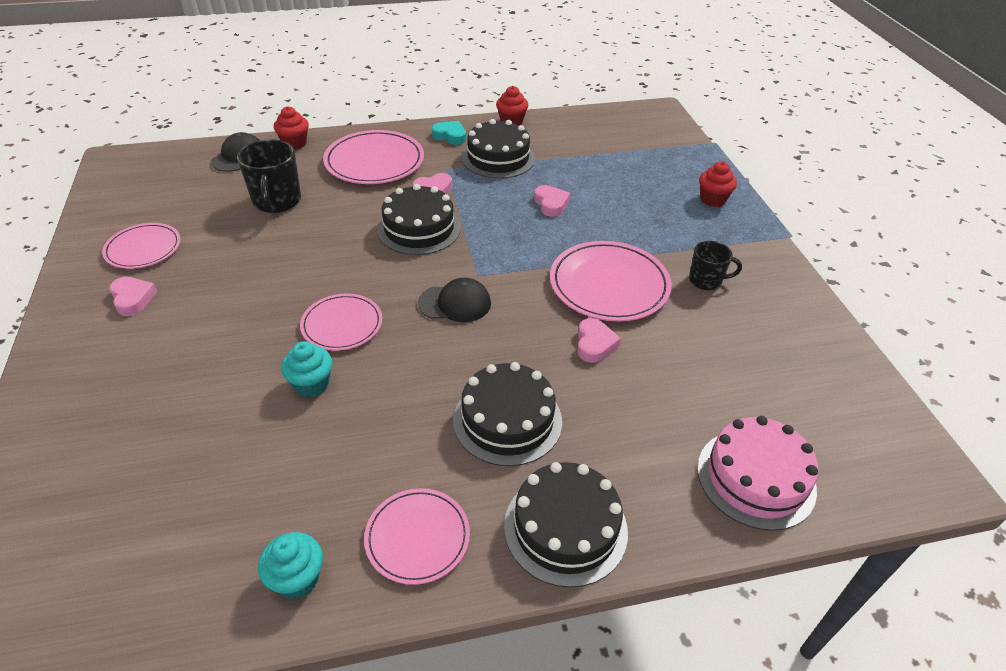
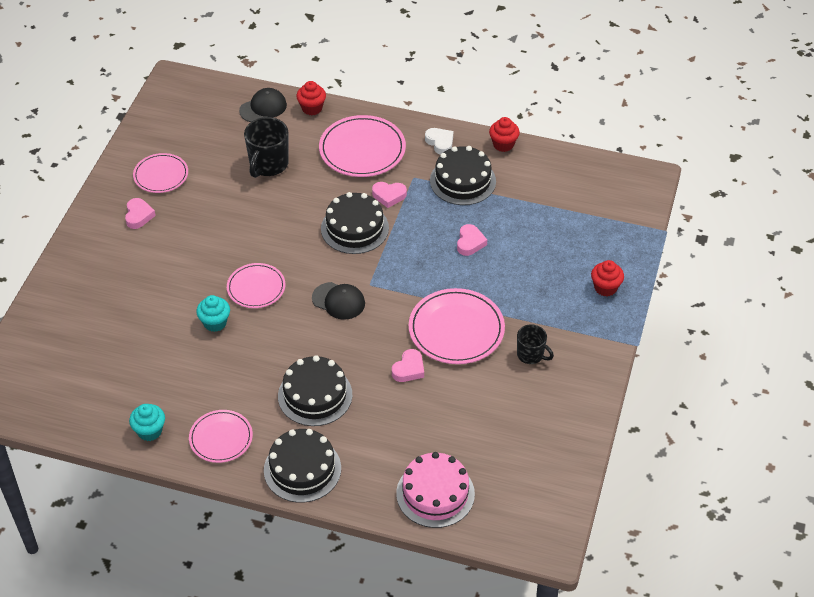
camera: 30 degrees right, 5 degrees up
(450, 136) = (440, 143): turquoise heart -> white heart

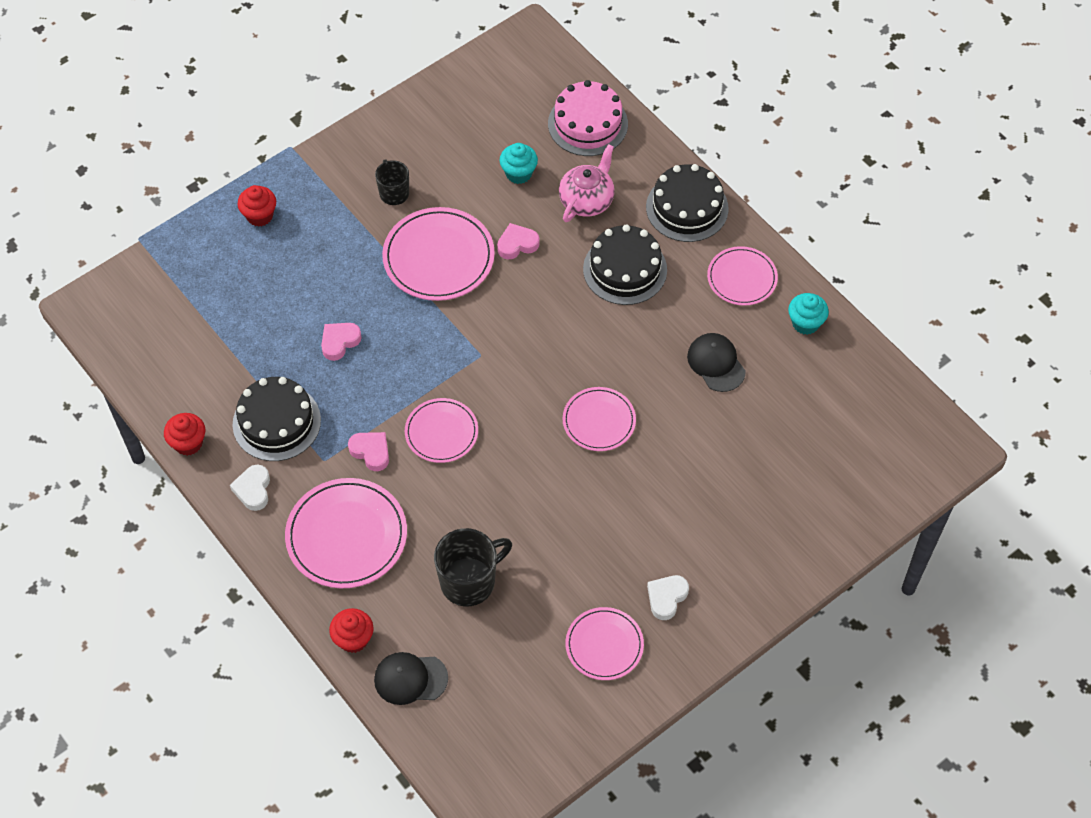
camera: 145 degrees left, 10 degrees up
(138, 216) = (666, 598): pink heart -> white heart
(215, 323) = (669, 404): turquoise cupcake -> turquoise cupcake (518, 173)
(338, 301) = (526, 355): black cap -> black cap (716, 363)
(354, 228) = (441, 432): black cake -> pink plate
(384, 431) = (587, 200): none -> pink teapot

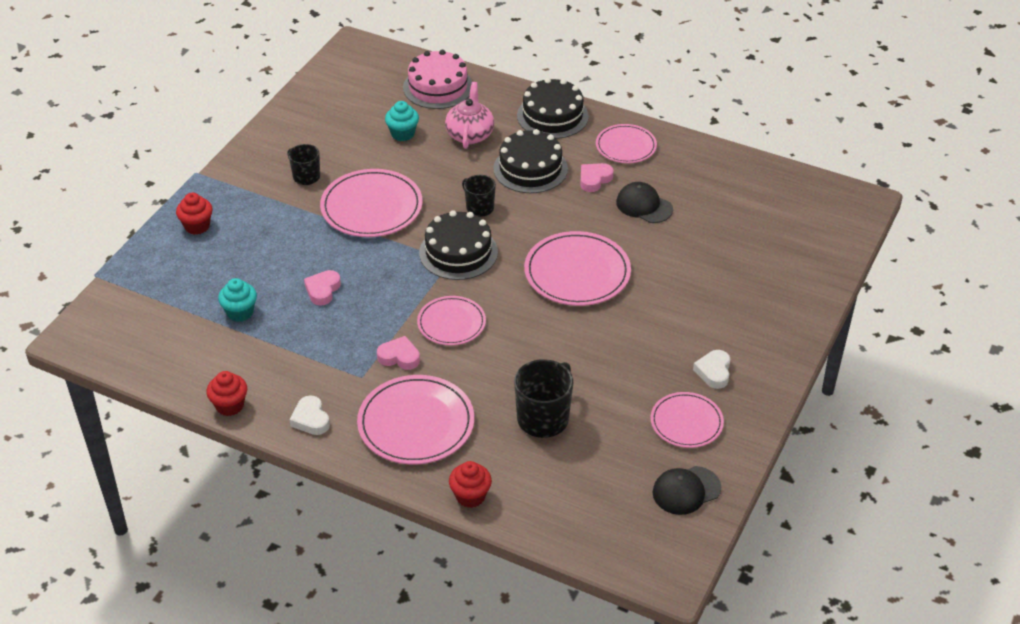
camera: 25 degrees left, 15 degrees down
(276, 422) = (302, 364): black cake -> black cake (458, 252)
(410, 679) = (539, 507): black cap -> black cap (686, 490)
(517, 244) = (432, 179): pink heart -> pink heart (594, 179)
(545, 300) = (479, 208): none -> black mug
(599, 421) = (577, 272): pink plate -> pink plate, size x1.60
(805, 323) = (694, 159): turquoise cupcake -> turquoise cupcake (240, 312)

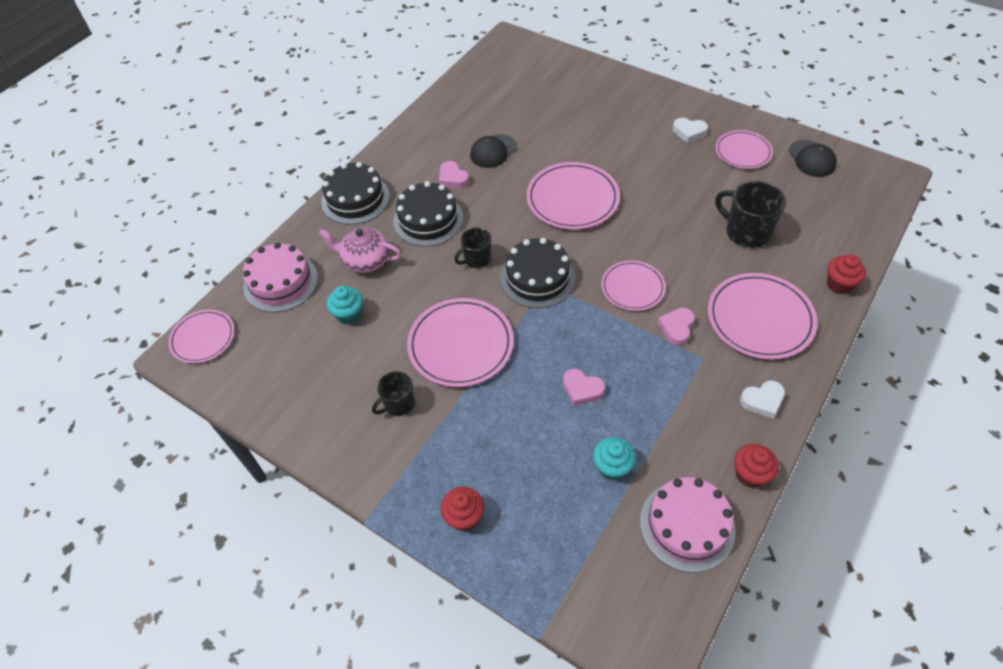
camera: 80 degrees left, 10 degrees up
(181, 361) = (687, 525): none -> pink cake
(626, 146) = (412, 155): pink plate -> pink plate (203, 338)

